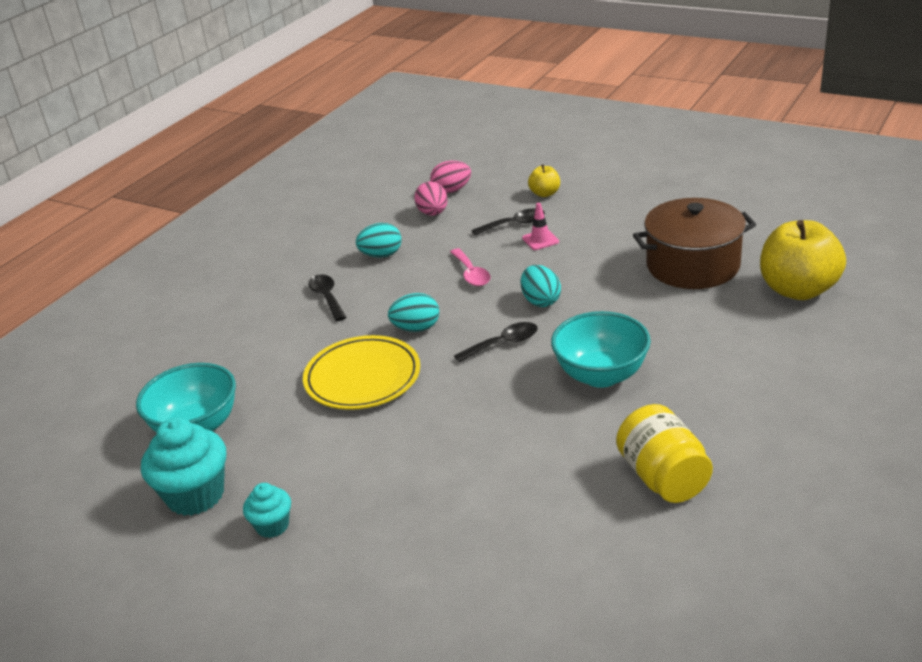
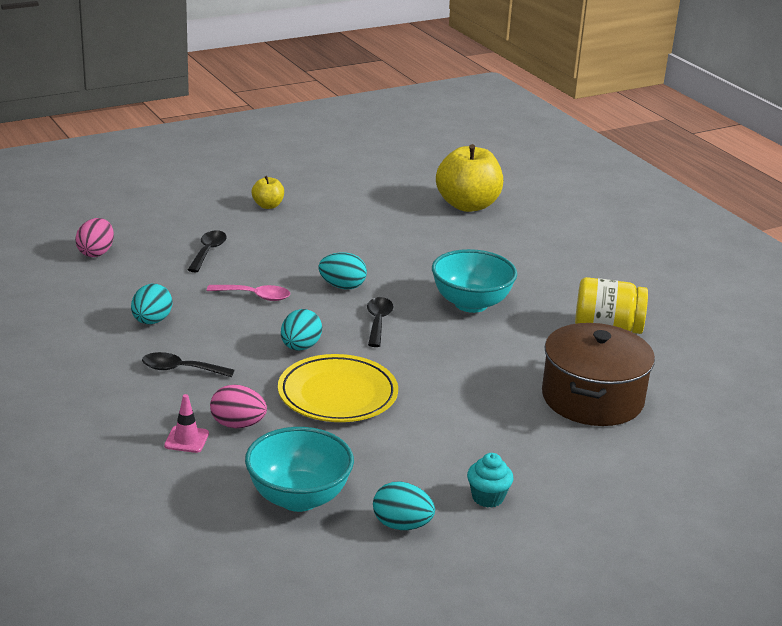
camera: 65 degrees left, 5 degrees down
(195, 495) = (401, 525): turquoise cupcake -> turquoise egg
(433, 213) = (121, 275): pink egg -> pink egg (238, 424)
(540, 240) = (252, 252): pink traffic cone -> pink traffic cone (186, 439)
(545, 194) = (181, 222): yellow apple -> yellow apple (268, 206)
(692, 265) = (384, 220): brown pot -> brown pot (592, 398)

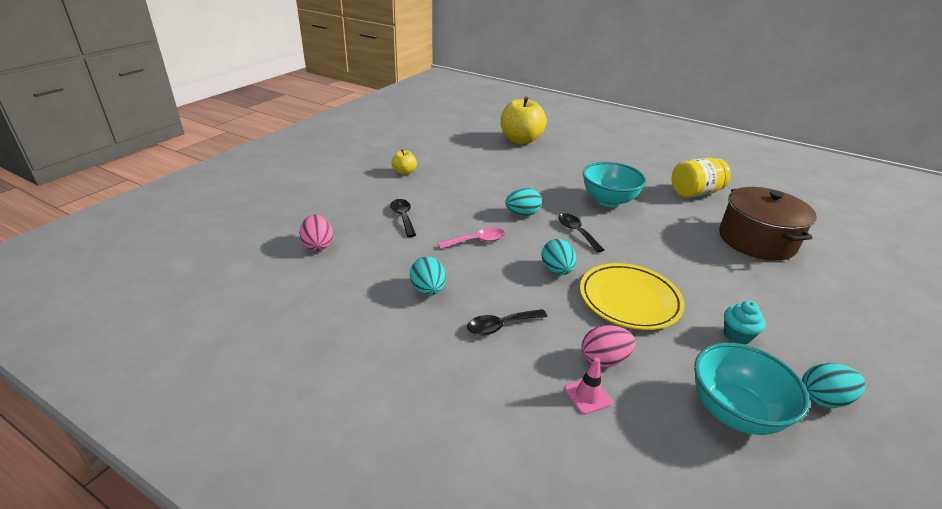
camera: 30 degrees left, 5 degrees up
(487, 497) = (825, 344): turquoise cupcake -> turquoise cupcake (737, 336)

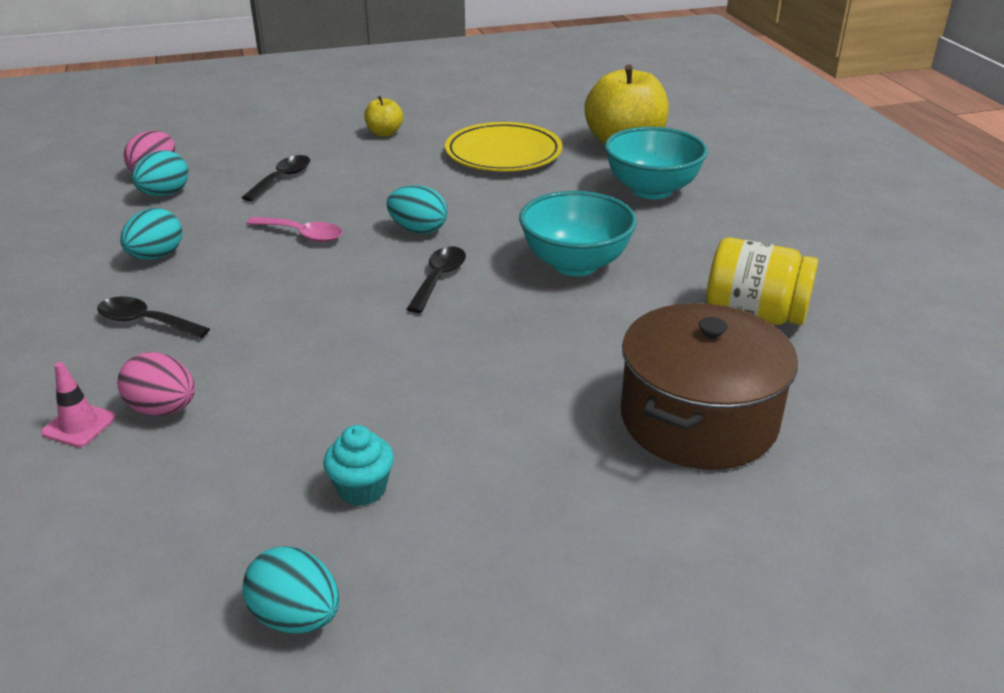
camera: 45 degrees right, 0 degrees up
(557, 270) = (317, 305): turquoise egg -> turquoise egg (165, 194)
(629, 299) = (327, 376): yellow plate -> yellow plate (503, 153)
(734, 412) = (168, 543): turquoise bowl -> turquoise bowl (651, 190)

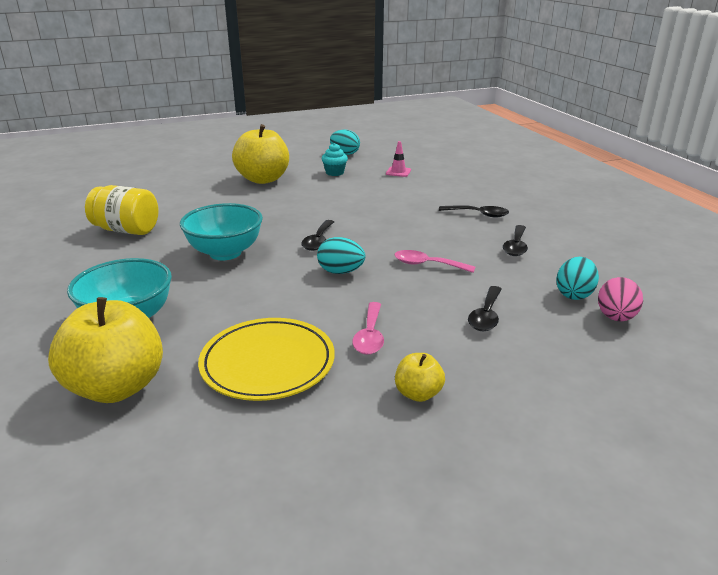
camera: 175 degrees right, 5 degrees down
(79, 425) = (462, 182): pink traffic cone -> pink traffic cone (398, 172)
(156, 256) = (516, 246): turquoise egg -> black spoon
(163, 409) = (432, 187): pink egg -> none
(407, 168) = (370, 336): none -> pink spoon
(546, 467) = (263, 179): none -> yellow apple
(698, 419) = (192, 192): brown pot -> none

